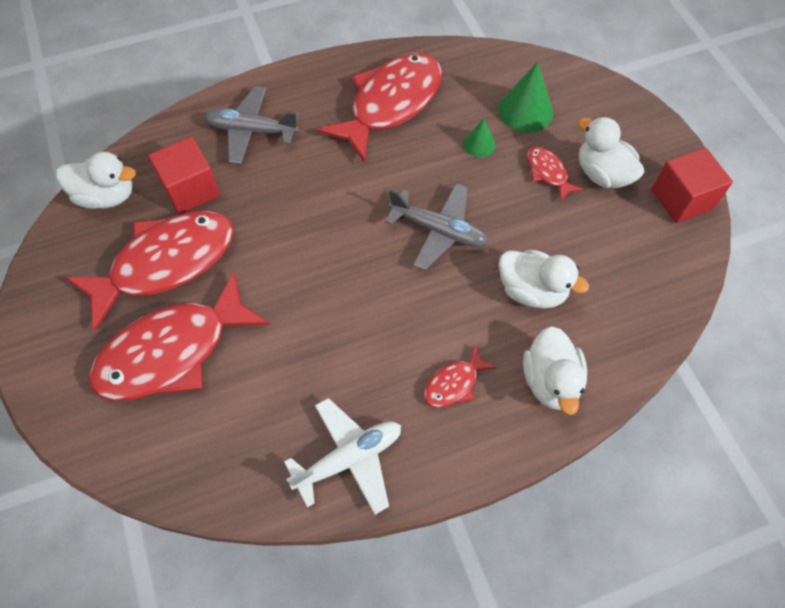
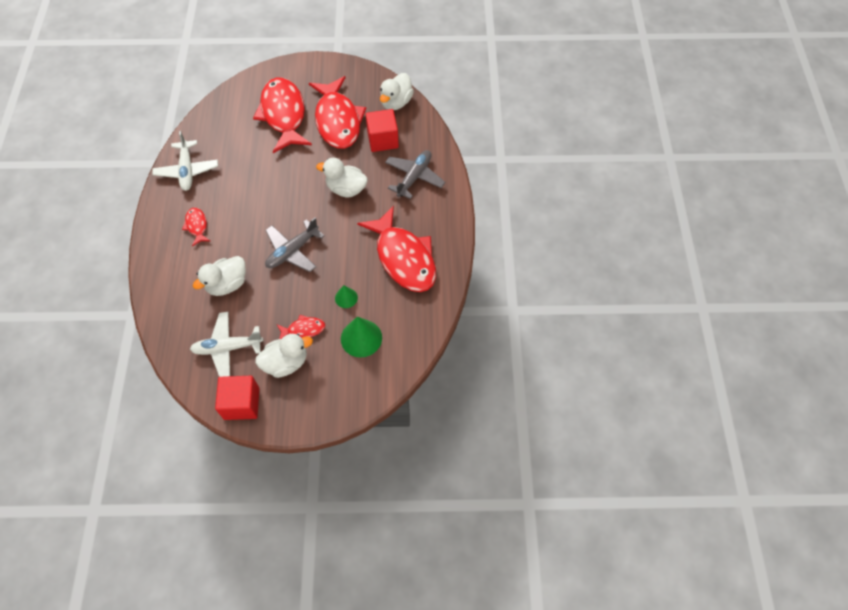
camera: 110 degrees right, 0 degrees up
(550, 381) = (171, 271): white duck -> white duck (346, 189)
(622, 247) = (228, 348): none -> white plane

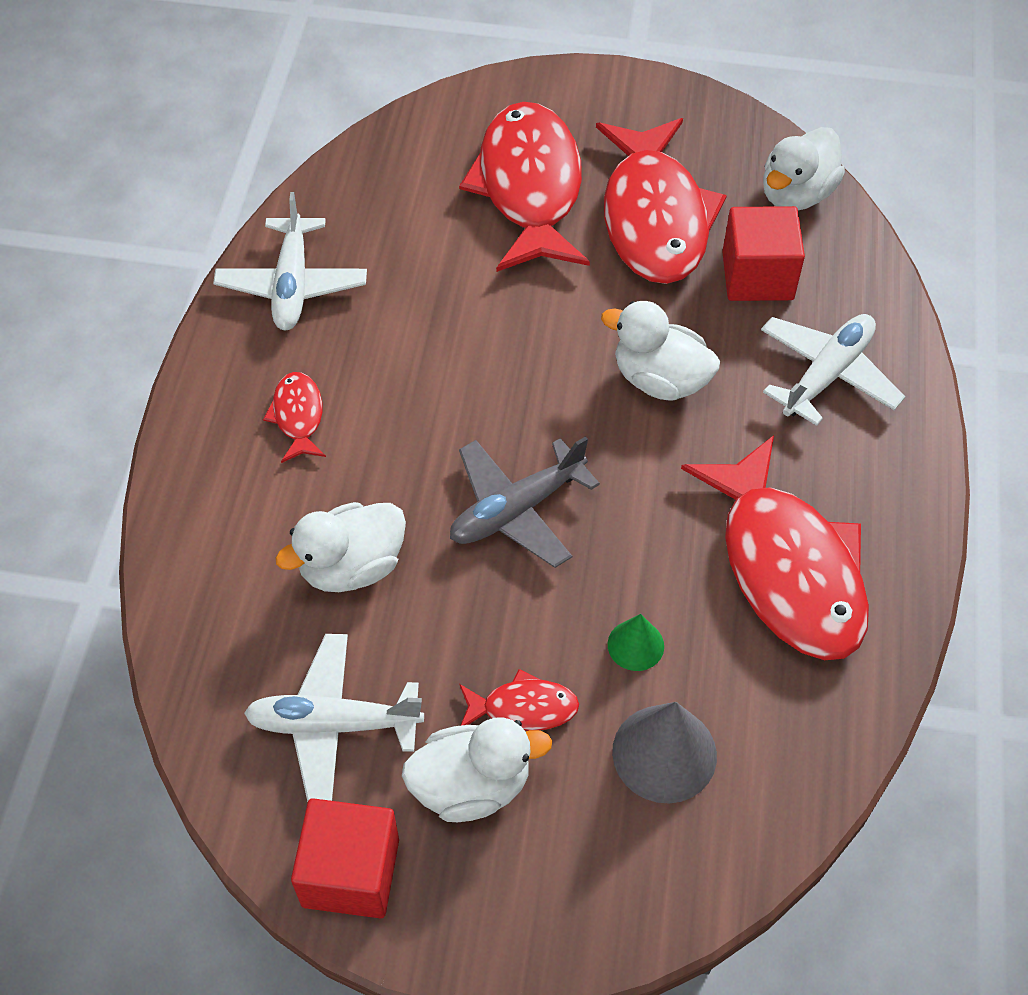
camera: 10 degrees right, 5 degrees down
(361, 338) = (664, 753): green cone -> grey cone
(414, 177) = (827, 375): grey plane -> white plane

